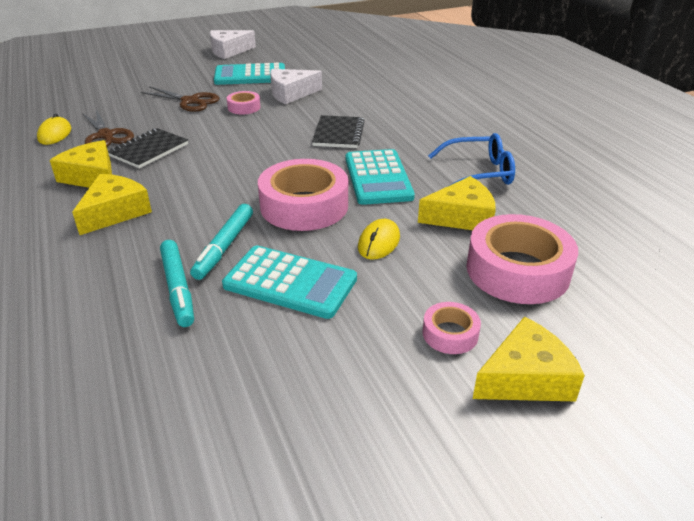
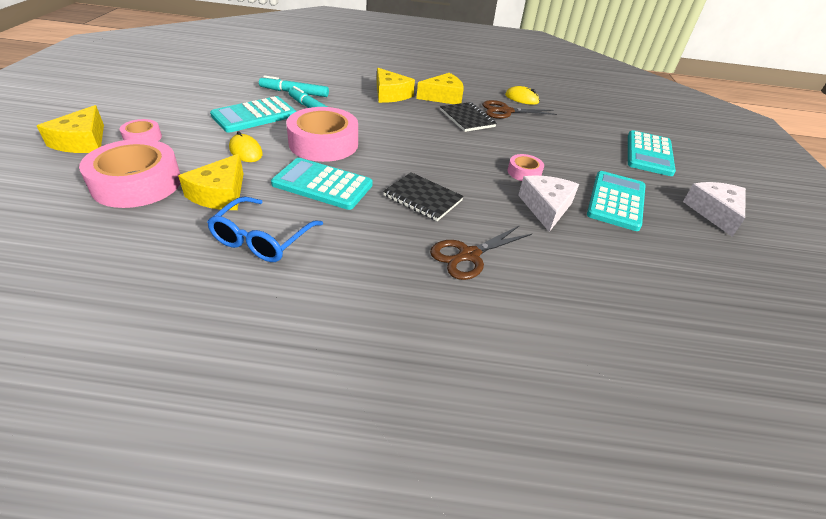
camera: 115 degrees right, 5 degrees up
(150, 71) = (649, 154): none -> turquoise calculator
(190, 101) = (555, 153): brown scissors -> brown scissors (468, 255)

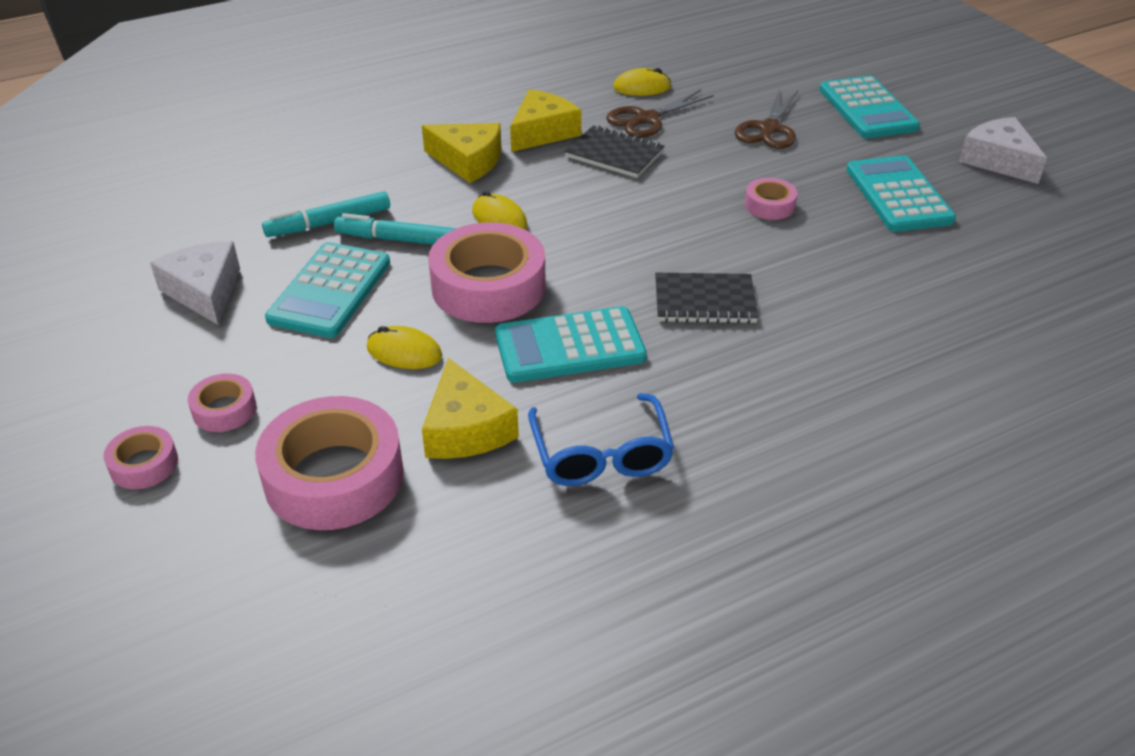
camera: 30 degrees left, 0 degrees up
(82, 141) = (144, 464): yellow cheese -> pink tape
(370, 120) = (499, 218): none -> yellow mouse
(468, 255) = (833, 346): brown scissors -> brown scissors (768, 129)
(546, 208) = (842, 242): white cheese -> white cheese (204, 291)

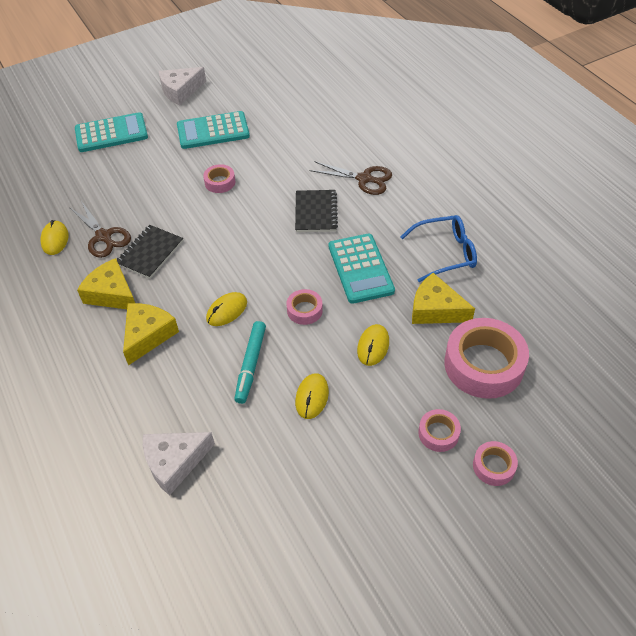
camera: 90 degrees left, 10 degrees up
(204, 291) = (315, 478): white cheese -> white cheese (174, 462)
(329, 223) = (227, 413): turquoise marker -> none
(330, 291) = (312, 397): turquoise calculator -> yellow mouse
(466, 429) = (435, 309): yellow cheese -> yellow cheese turned 135 degrees counterclockwise
(488, 286) = (304, 310): pink tape -> pink tape, size x0.48
(768, 129) = (129, 178): brown scissors -> brown scissors (364, 179)

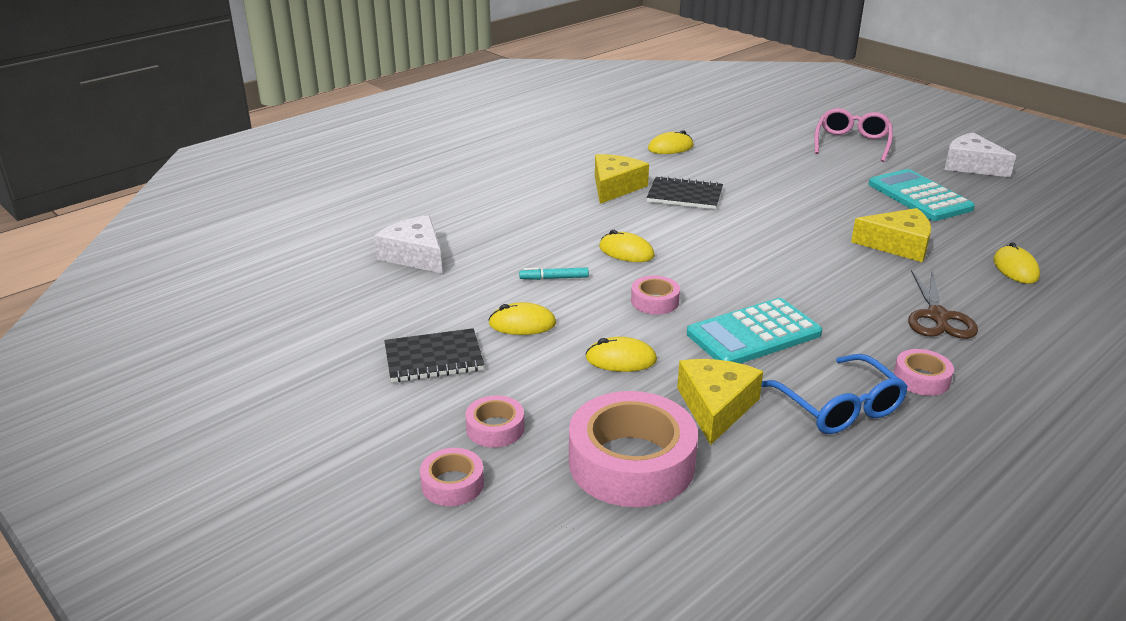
camera: 75 degrees right, 20 degrees down
(103, 237) = (691, 169): brown scissors -> none
(111, 133) = (852, 143): turquoise calculator -> pink glasses
(148, 335) = (569, 214): yellow cheese -> yellow cheese (898, 245)
(220, 182) = (831, 215): pink tape -> pink tape (921, 379)
(251, 365) = (554, 278): turquoise marker -> turquoise marker, size x0.60
(315, 212) = (833, 287): black notebook -> black notebook (434, 358)
(321, 127) = (1015, 268): none -> yellow mouse

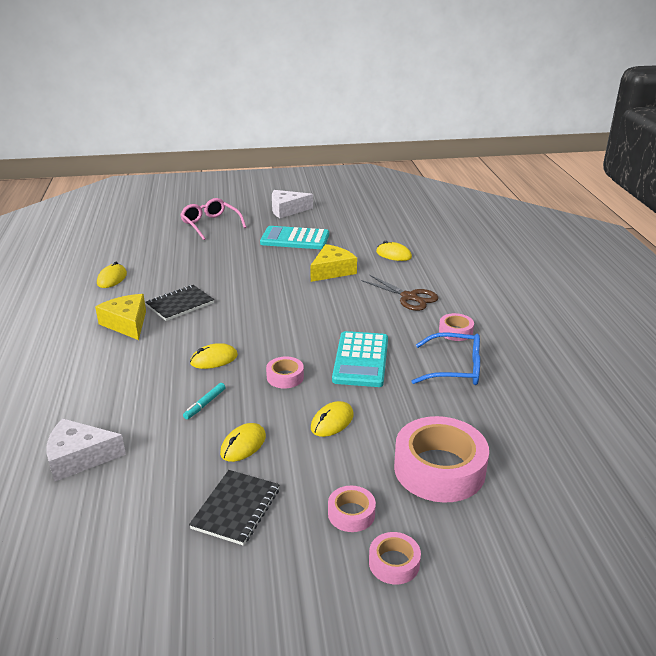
camera: 55 degrees left, 0 degrees up
(715, 407) = (416, 410): yellow cheese -> none

